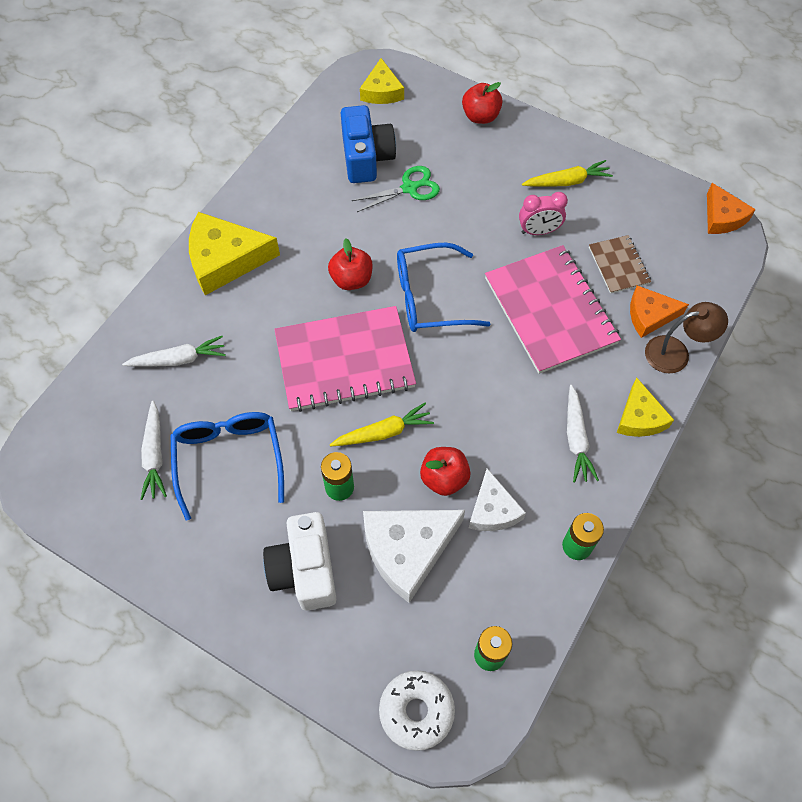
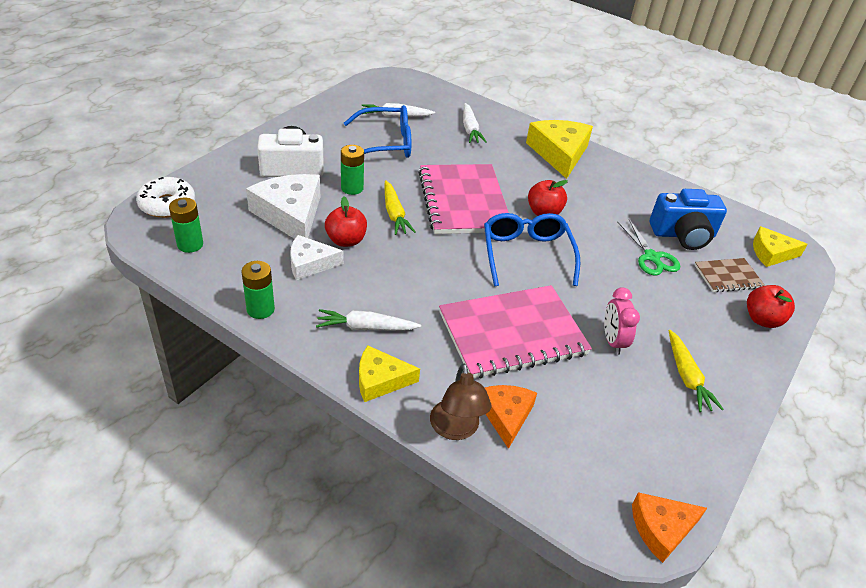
camera: 90 degrees right, 20 degrees down
(618, 265) = (573, 401): brown notebook -> brown notebook (727, 276)

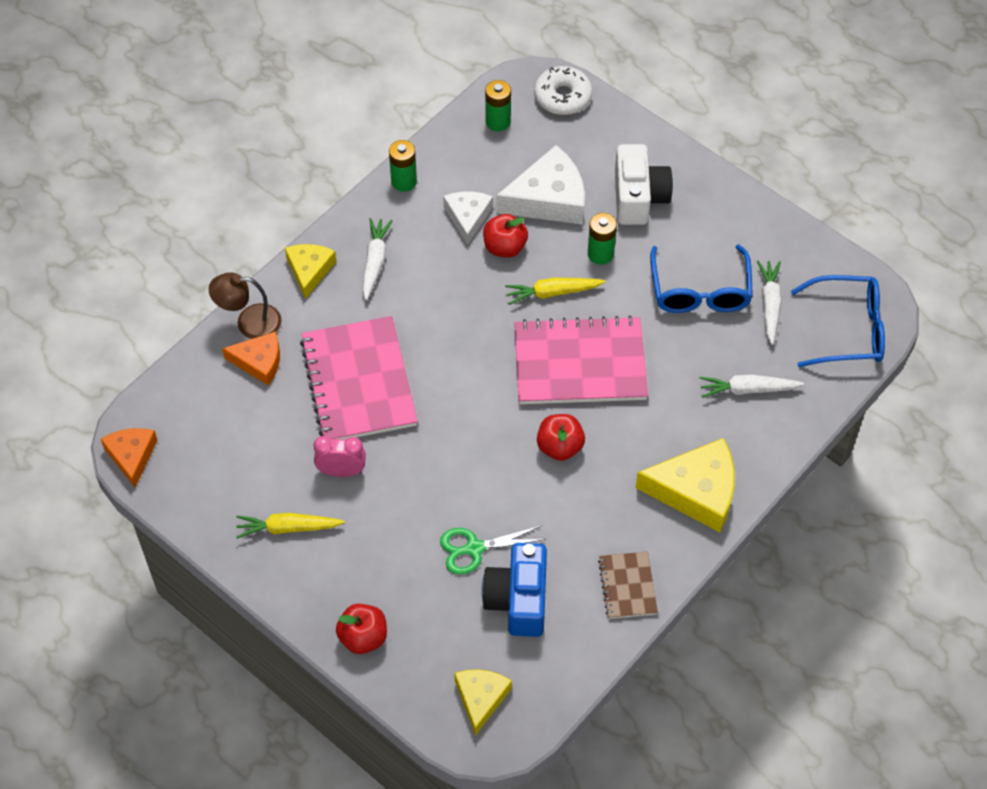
camera: 100 degrees right, 15 degrees up
(526, 254) = (481, 415): blue glasses -> blue glasses (848, 330)
(727, 276) = (437, 626): brown notebook -> brown notebook (627, 586)

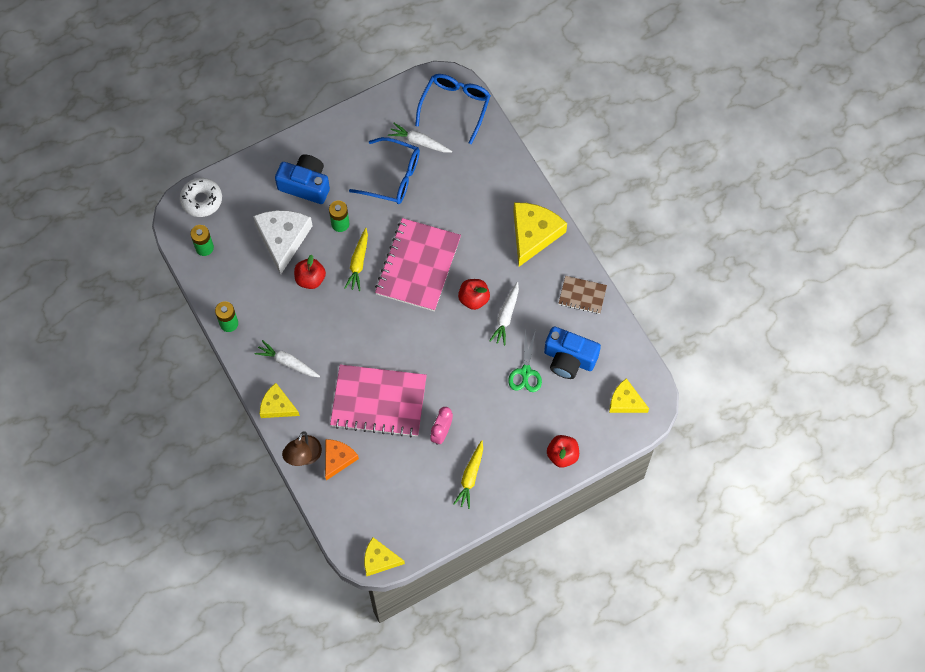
camera: 70 degrees left, 10 degrees up
(132, 456) = (379, 559): orange cheese -> yellow cheese
(468, 217) = (276, 293): white cheese -> none
(638, 197) = (305, 185): white camera -> blue camera
(747, 390) = (475, 178): white carrot -> white carrot (506, 316)

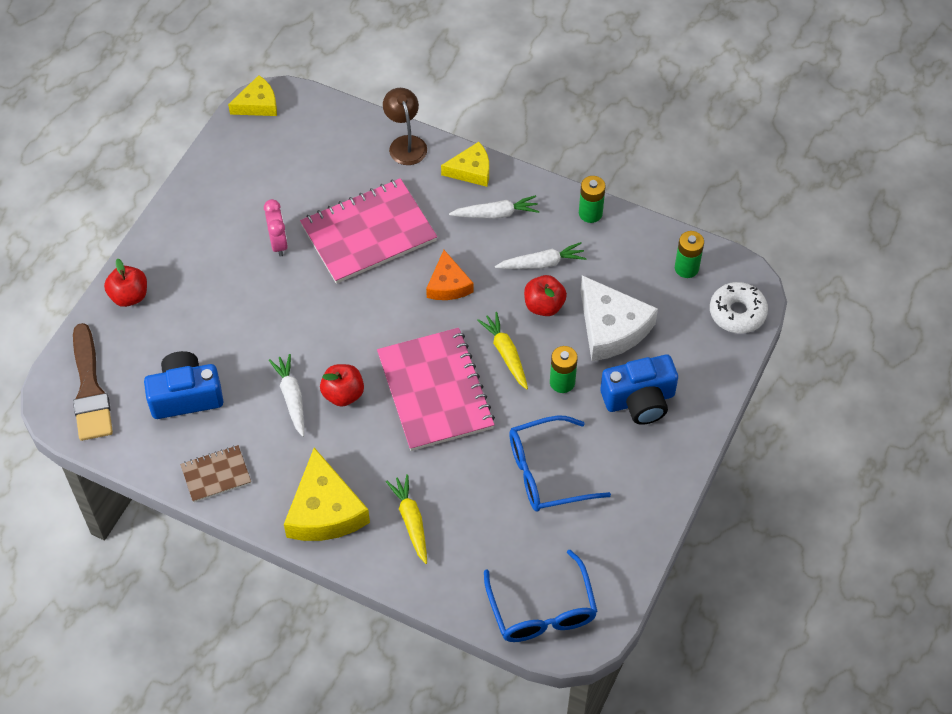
camera: 145 degrees right, 10 degrees down
(338, 459) = (369, 160): orange cheese -> orange cheese (448, 284)
(419, 142) = (550, 535): white carrot -> white carrot (542, 263)
(470, 477) = (217, 221): yellow carrot -> yellow carrot (411, 521)
(526, 372) = (227, 353): green scissors -> none
(625, 401) = (90, 389): yellow cheese -> brown brush

